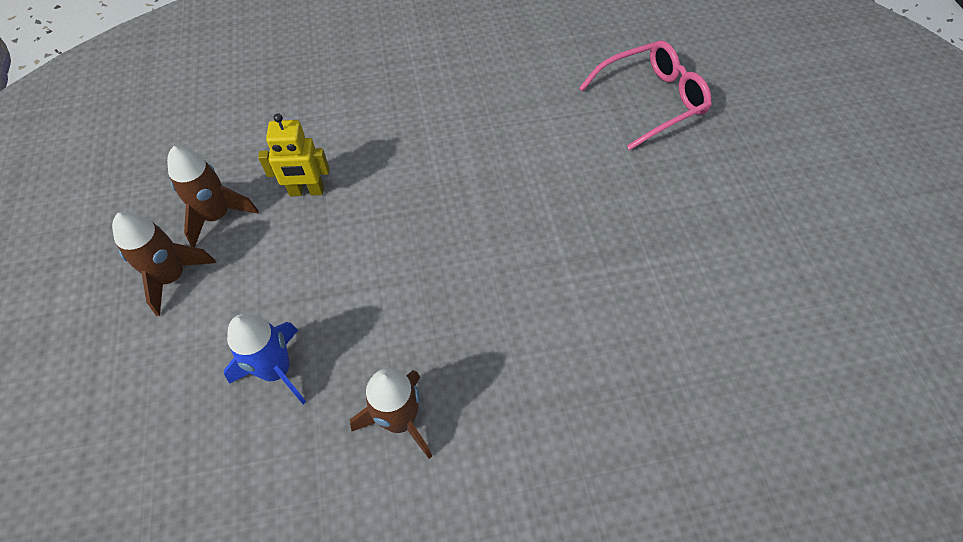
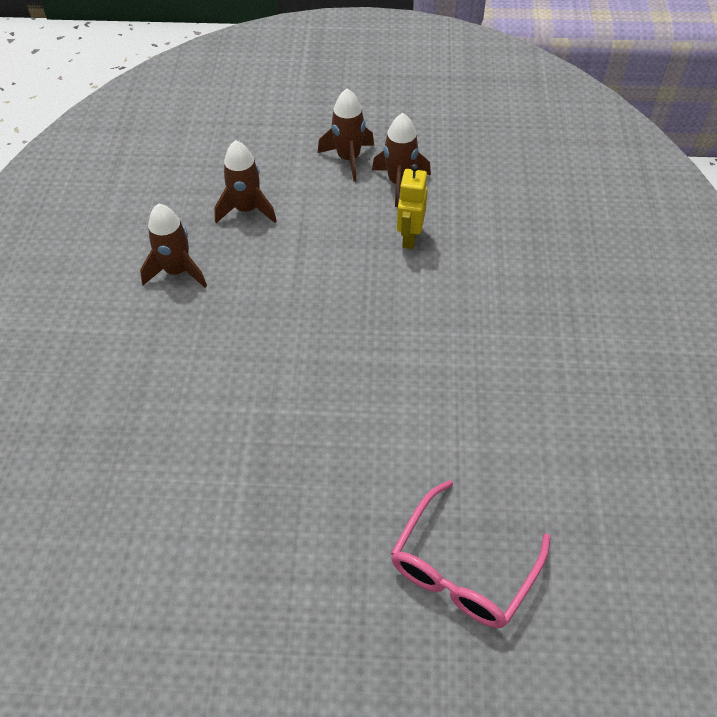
camera: 105 degrees right, 5 degrees down
(276, 370) = (247, 209): blue rocket -> brown rocket
(650, 101) = (463, 568): pink glasses -> pink glasses turned 45 degrees clockwise

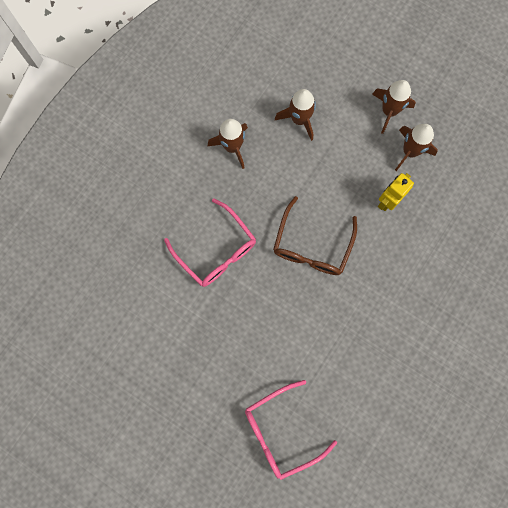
camera: 30 degrees right, 25 degrees up
(222, 391) = (216, 250): none -> pink glasses
(349, 324) = (312, 245): none -> brown glasses

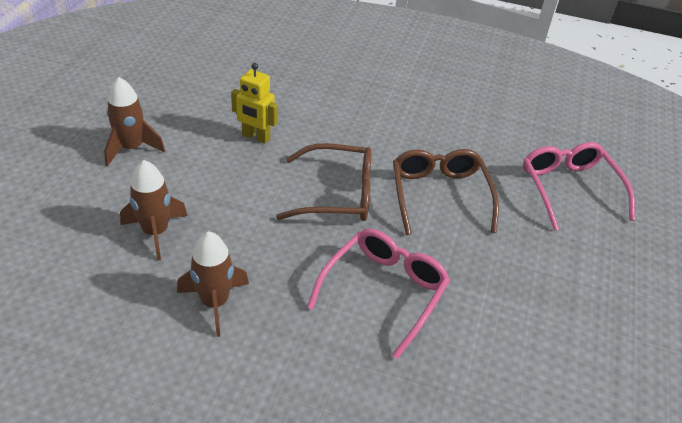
camera: 110 degrees left, 35 degrees down
(282, 431) = (569, 189): pink glasses -> pink glasses turned 150 degrees counterclockwise
(295, 321) = (439, 196): none -> brown glasses
(410, 151) = (186, 126): brown rocket -> none

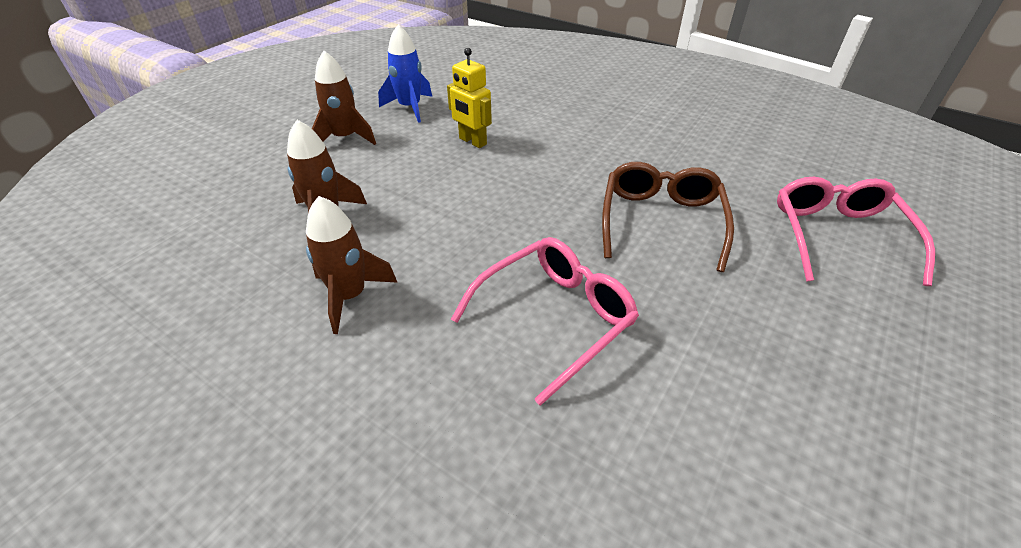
camera: 20 degrees right, 0 degrees up
(179, 105) = (410, 108): none -> blue rocket
(336, 194) = (537, 204): brown glasses -> none

